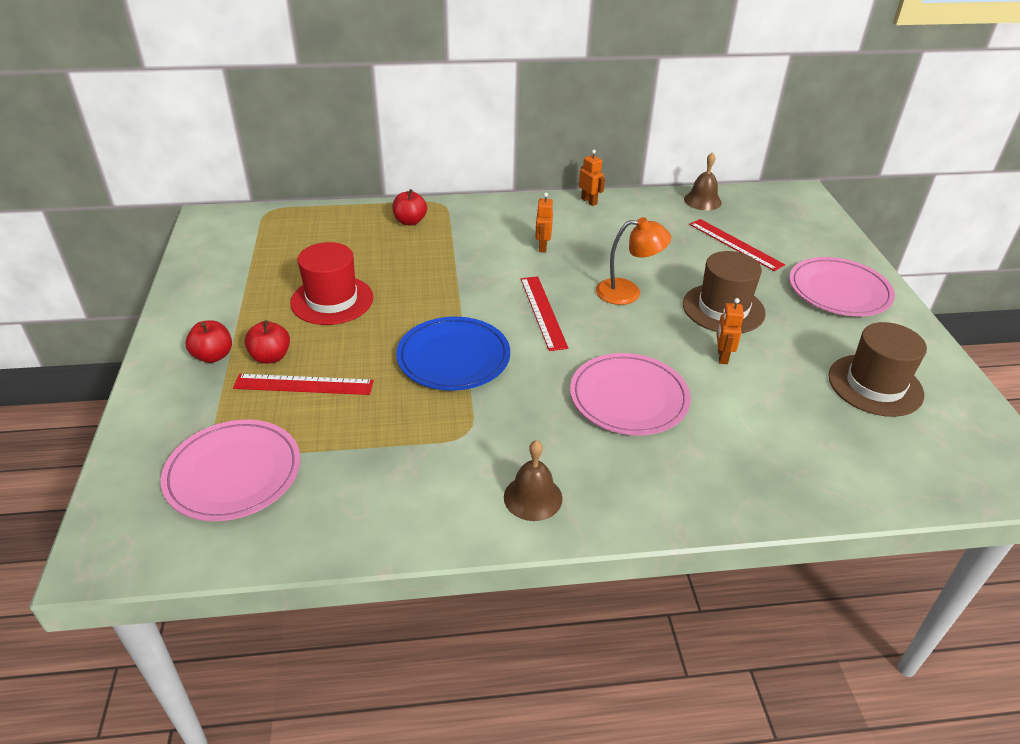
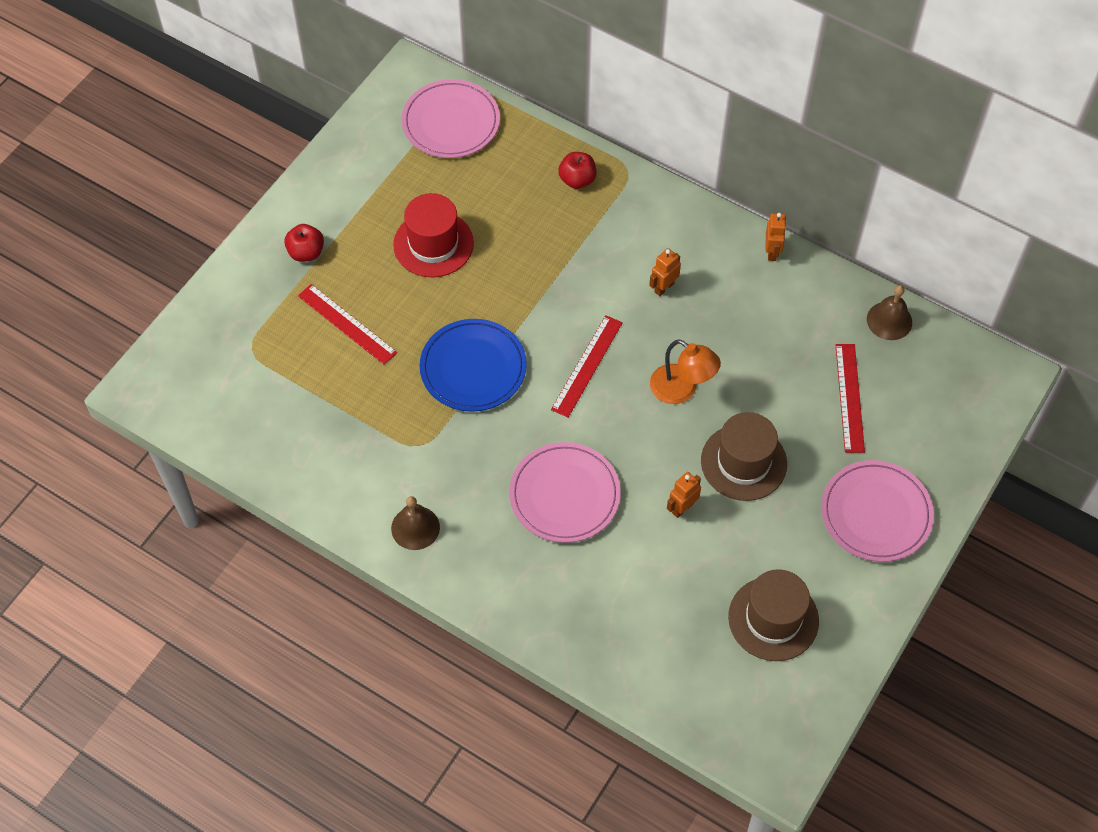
camera: 40 degrees right, 20 degrees up
(233, 473) = (248, 376): pink plate -> pink plate (451, 122)
(270, 357) = (344, 280): red apple -> none

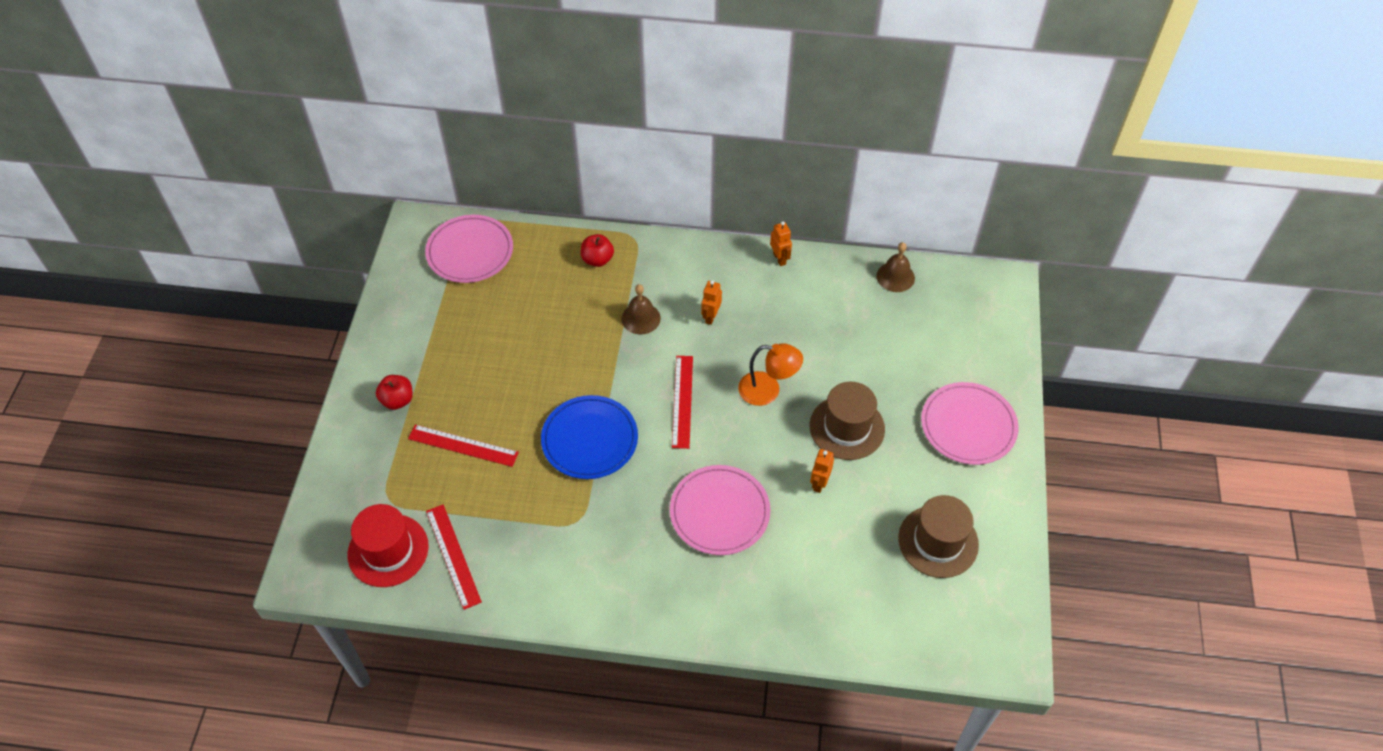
camera: 25 degrees left, 5 degrees down
(415, 527) = (609, 592): brown bell -> brown bell (641, 318)
(433, 244) = (504, 353): red hat -> red hat (388, 550)
(849, 397) = (899, 345): red ruler -> red ruler (453, 556)

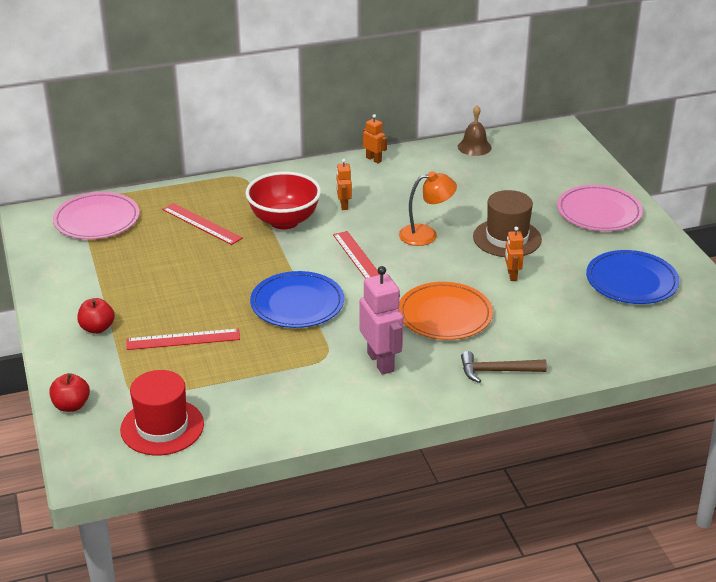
camera: 25 degrees left, 20 degrees down
(453, 556) = (228, 411): red ruler -> red ruler (201, 224)
(597, 259) = (218, 196): red apple -> red apple (71, 406)
(623, 550) = (381, 362): none -> pink robot
(641, 318) = (284, 221): brown bell -> red bowl
(719, 512) = (445, 315): pink plate -> orange plate
(724, 609) = (497, 371): none -> brown hammer
(938, 541) = (631, 281): brown hat -> blue plate

